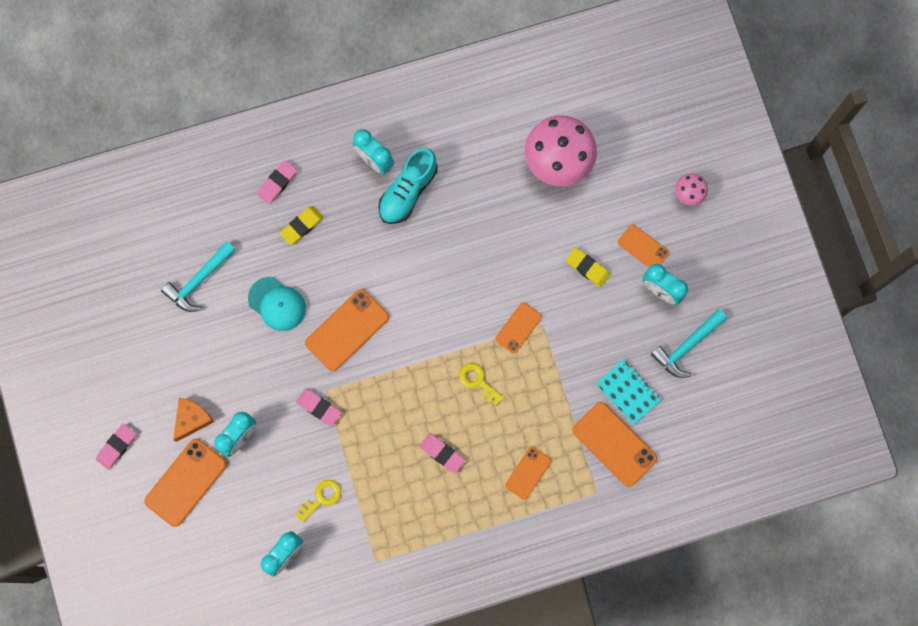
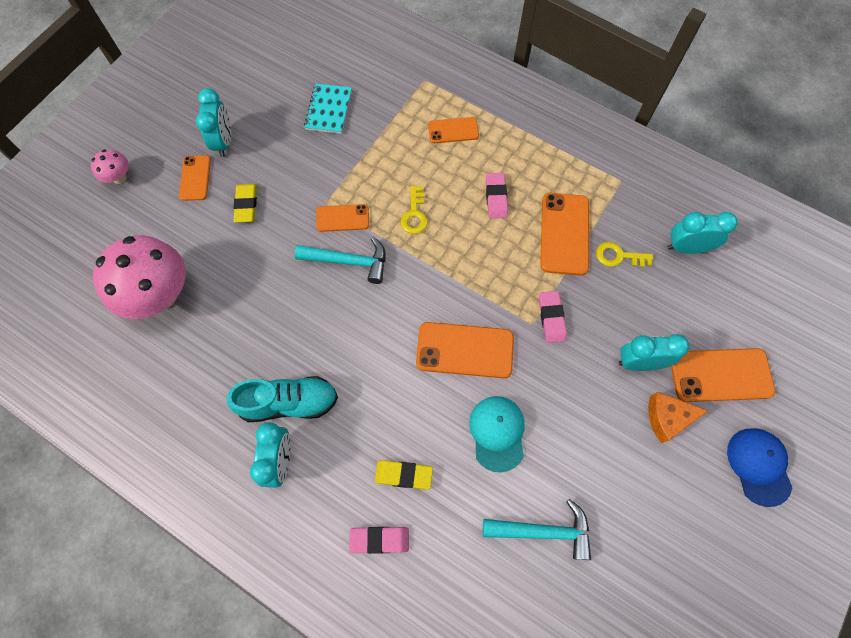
camera: 130 degrees left, 10 degrees down
(116, 447) = (758, 466): pink eraser -> blue cap
(614, 444) = (377, 92): orange phone -> orange phone (564, 234)
(687, 346) = (257, 97): turquoise hammer -> turquoise hammer (349, 261)

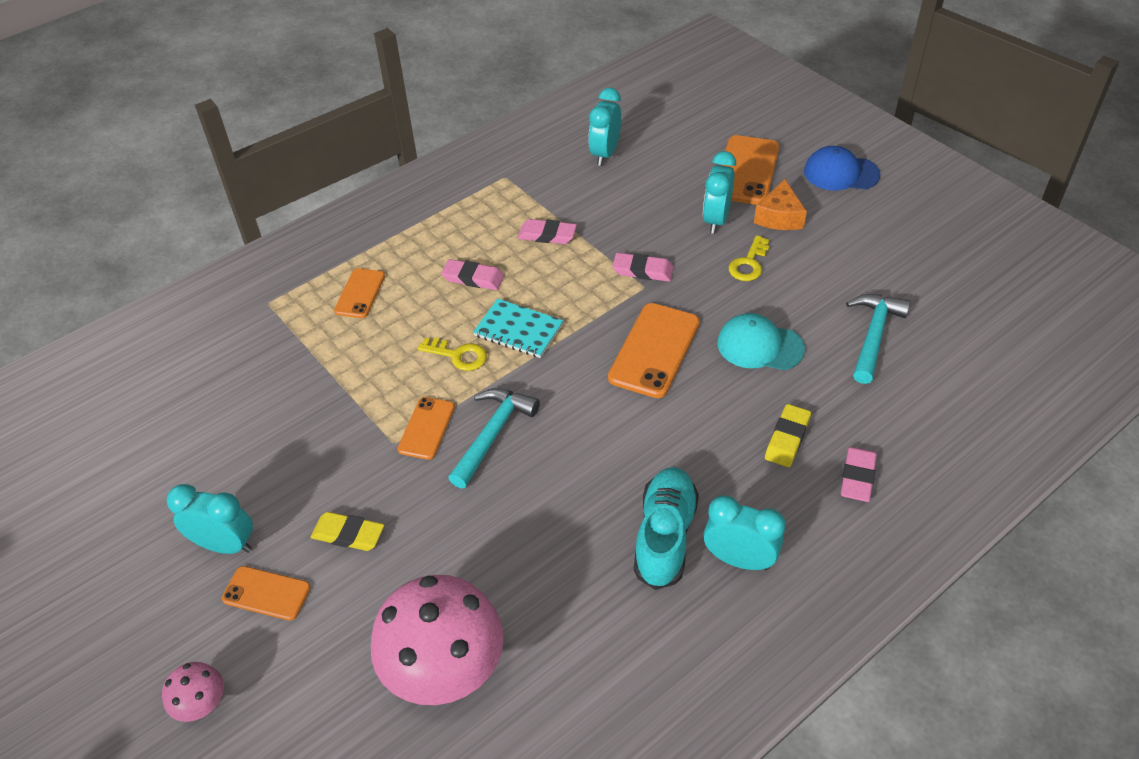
camera: 70 degrees left, 20 degrees down
(329, 110) = (249, 410): turquoise notebook -> turquoise notebook (518, 330)
(564, 234) = (547, 235): orange phone -> pink eraser
(618, 256) = (592, 202): yellow key -> yellow key (749, 263)

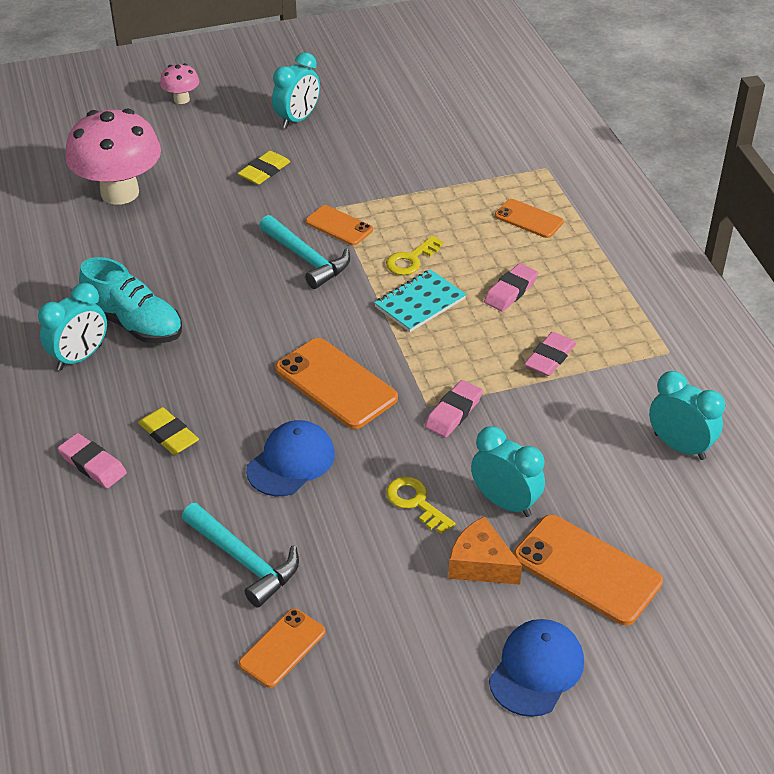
camera: 110 degrees right, 5 degrees down
(266, 593) = (243, 131): orange phone -> orange phone (282, 648)
(759, 346) = (291, 462): turquoise cap -> blue cap

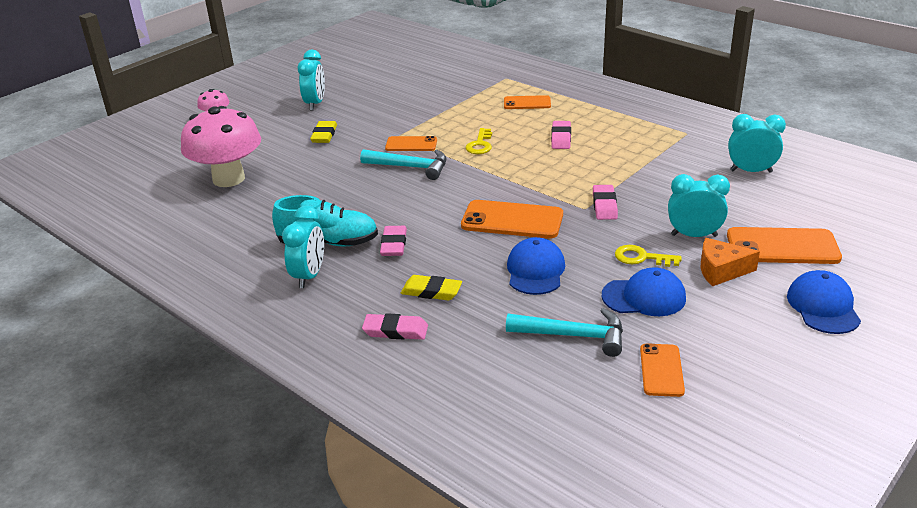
camera: 30 degrees left, 10 degrees down
(362, 553) = (644, 297): none -> blue cap
(420, 303) = (513, 162): turquoise notebook -> none
(550, 357) = (625, 159): pink eraser -> pink eraser (394, 244)

